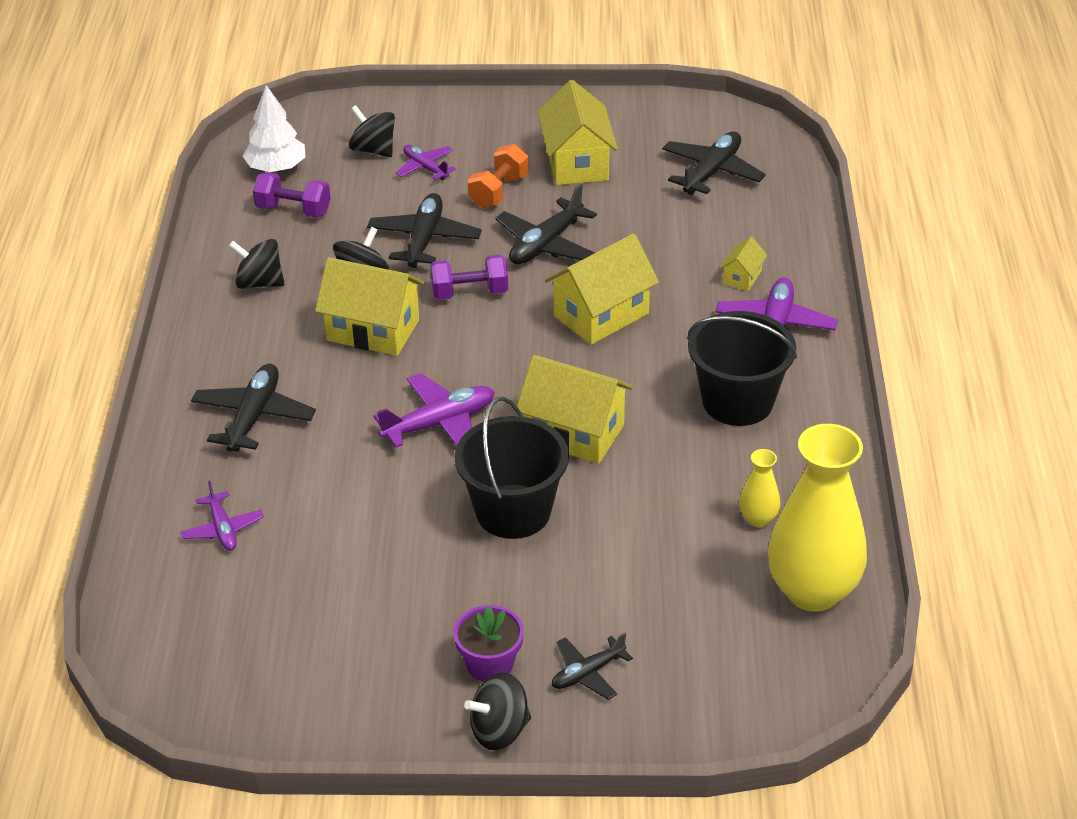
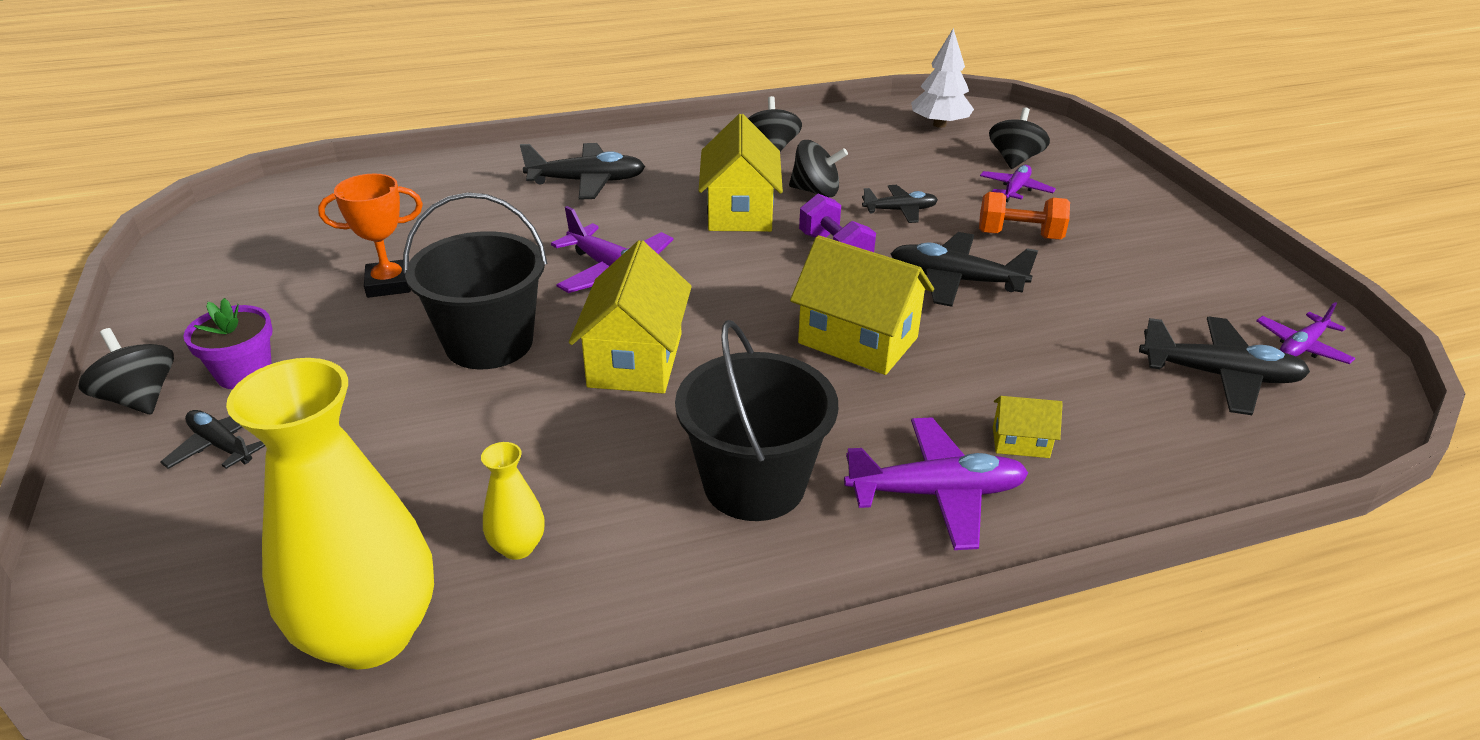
camera: 70 degrees right, 5 degrees down
(222, 529) = (434, 197): purple plane -> purple plane (1301, 346)
(293, 210) = (886, 143): purple dumbbell -> none
(384, 569) = (389, 284): none -> orange trophy
(424, 239) = (900, 210): black plane -> black plane, size x0.62
(576, 163) = (1122, 273): yellow house -> none

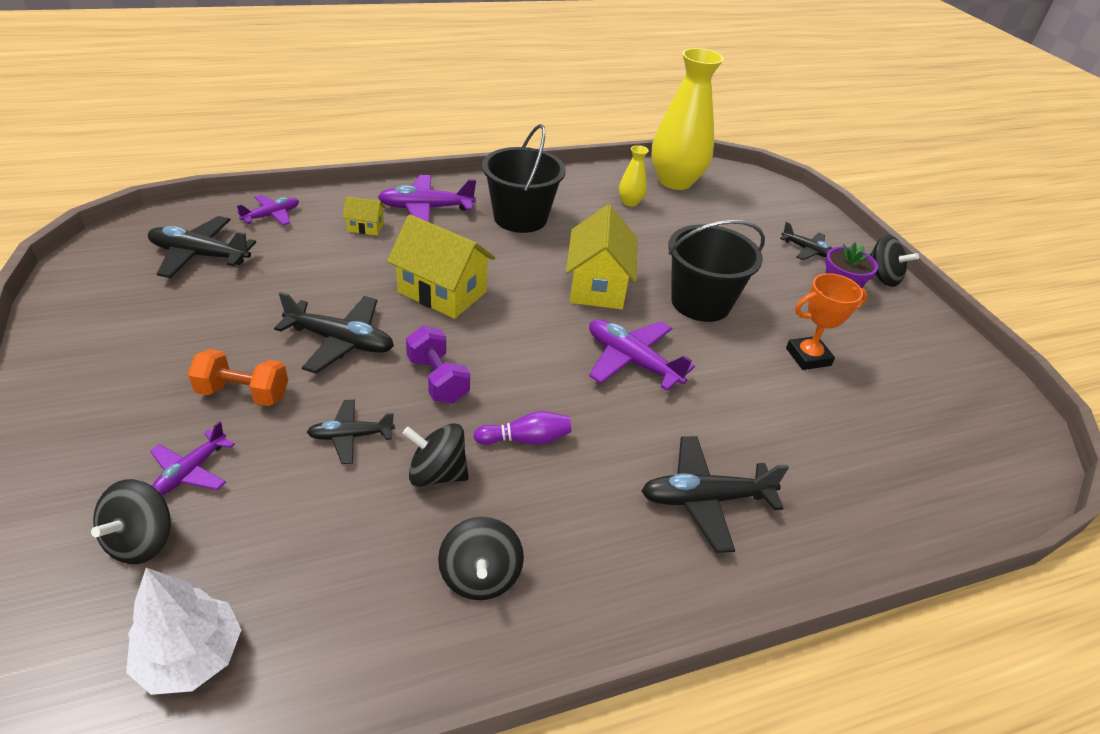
camera: 175 degrees right, 5 degrees up
(740, 211) = (526, 439): yellow house -> purple bowling pin
(1301, 346) = (111, 271): purple plane -> purple plane (272, 215)

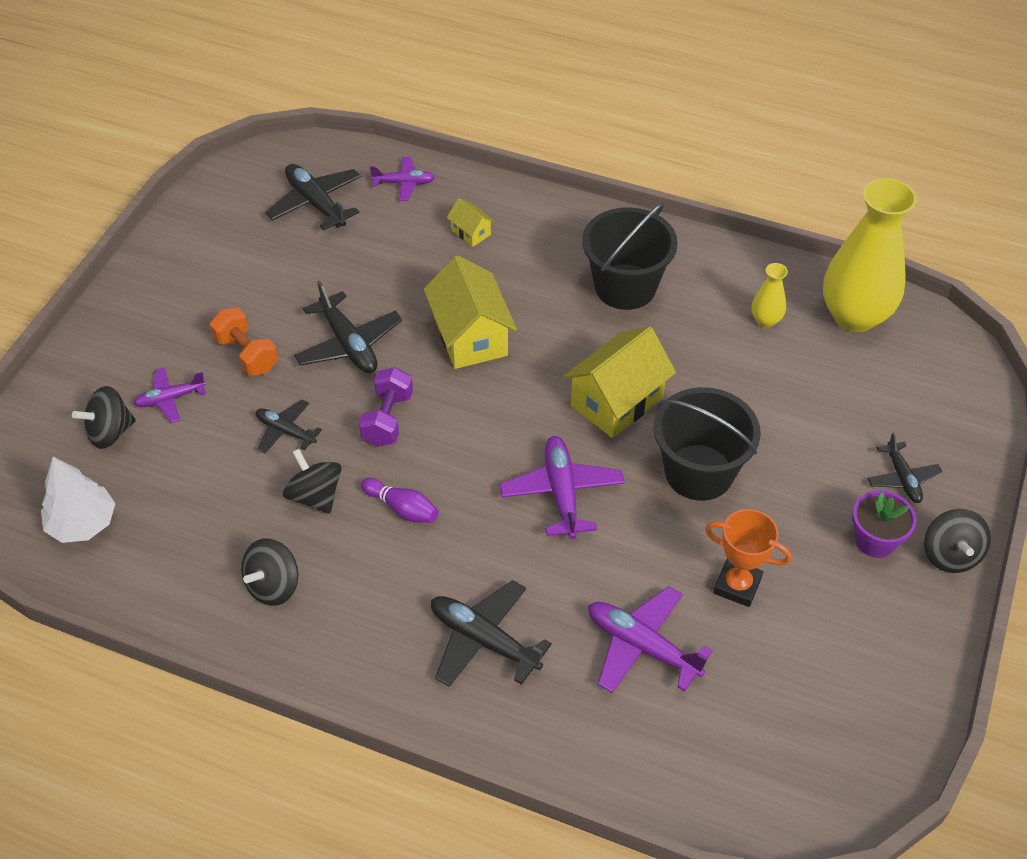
camera: 45 degrees right, 10 degrees up
(426, 208) = (545, 234): purple plane -> purple plane (642, 646)

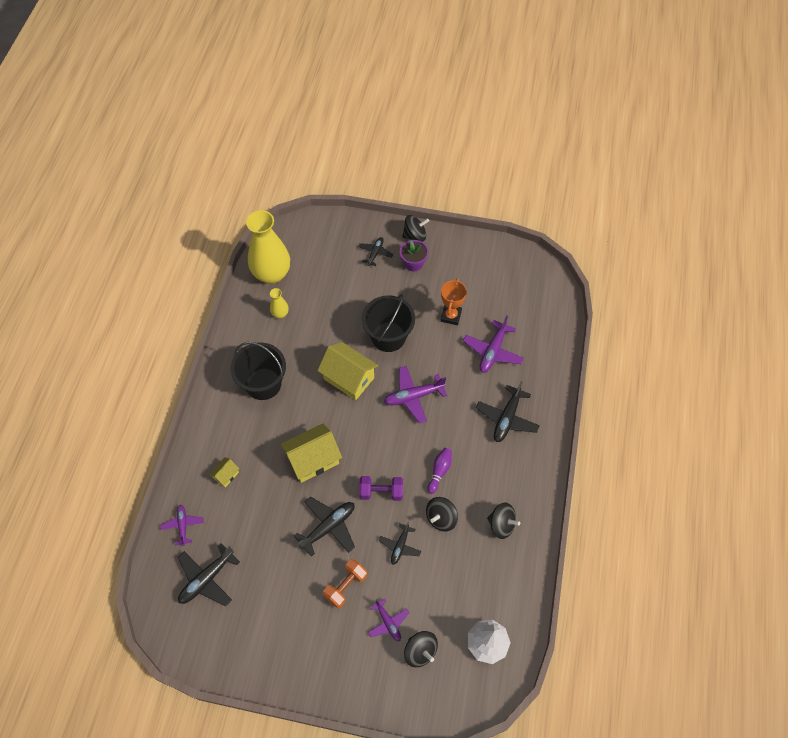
camera: 100 degrees left, 10 degrees up
(902, 478) = (375, 253): black plane -> black plane turned 45 degrees counterclockwise

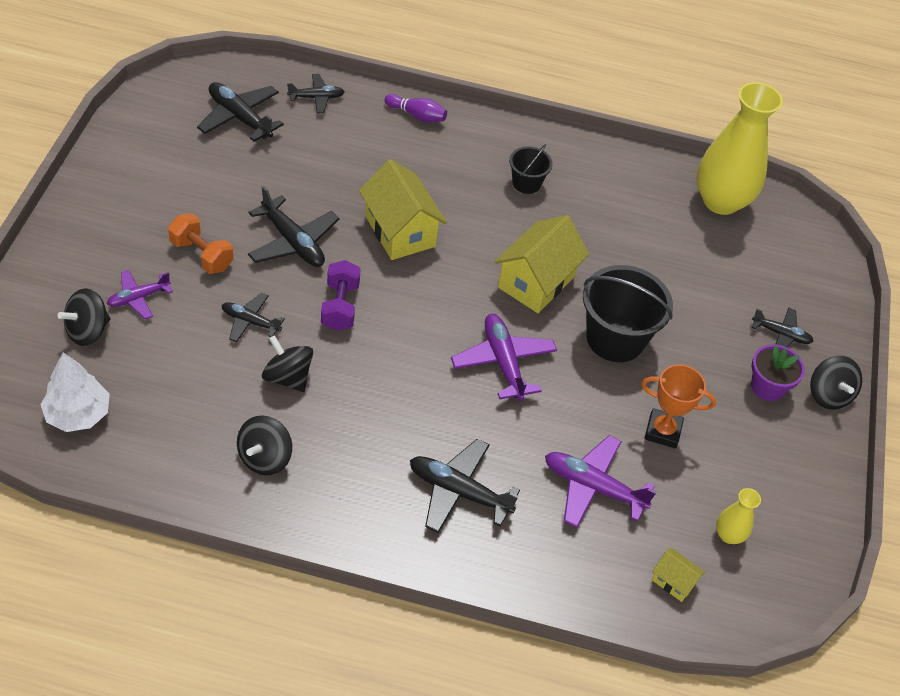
camera: 85 degrees right, 10 degrees down
(183, 525) = (316, 98): purple plane -> black plane
(226, 475) = (384, 140): yellow house -> yellow house (673, 581)
(263, 384) = (526, 183): black bucket -> black bucket, size x0.53
(280, 314) = (649, 207): yellow vase -> yellow vase (729, 535)
(439, 471) = (367, 383): purple bowling pin -> purple bowling pin (417, 115)

